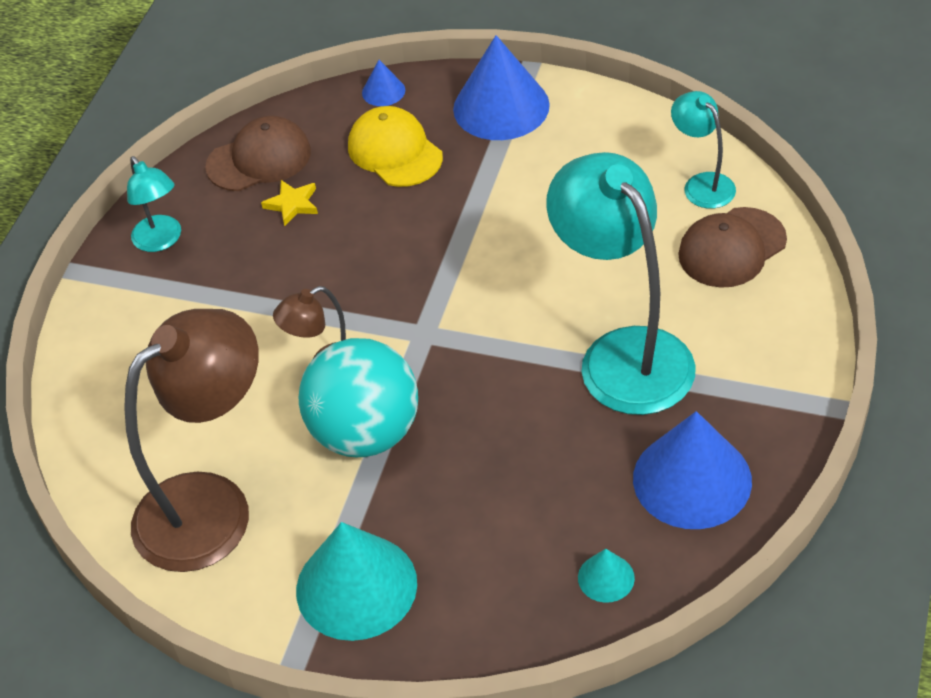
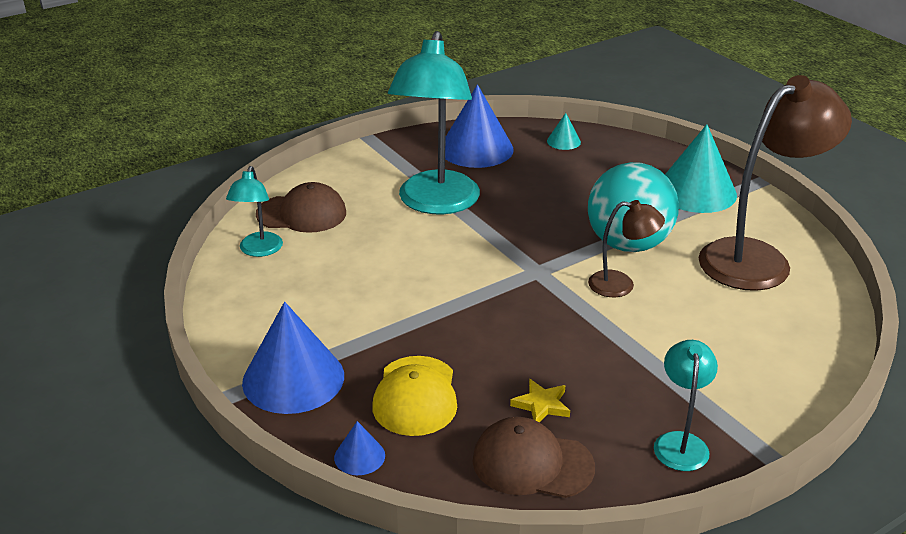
camera: 145 degrees left, 15 degrees down
(212, 505) = (758, 258): brown lamp -> brown lamp turned 150 degrees clockwise

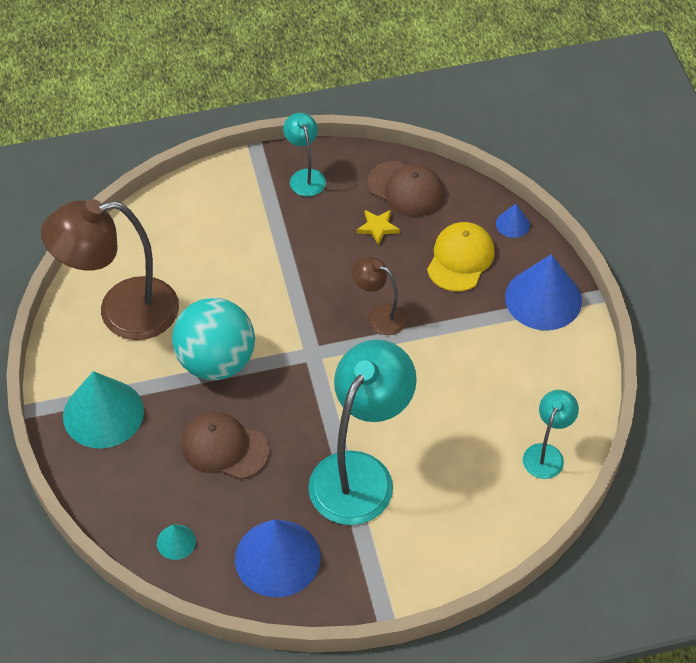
camera: 160 degrees left, 20 degrees up
(302, 214) = (495, 498): brown cap -> brown cap (224, 447)
(621, 285) = (254, 316): brown lamp -> brown lamp (379, 316)
(680, 442) = (305, 176): turquoise lamp -> turquoise lamp turned 135 degrees clockwise

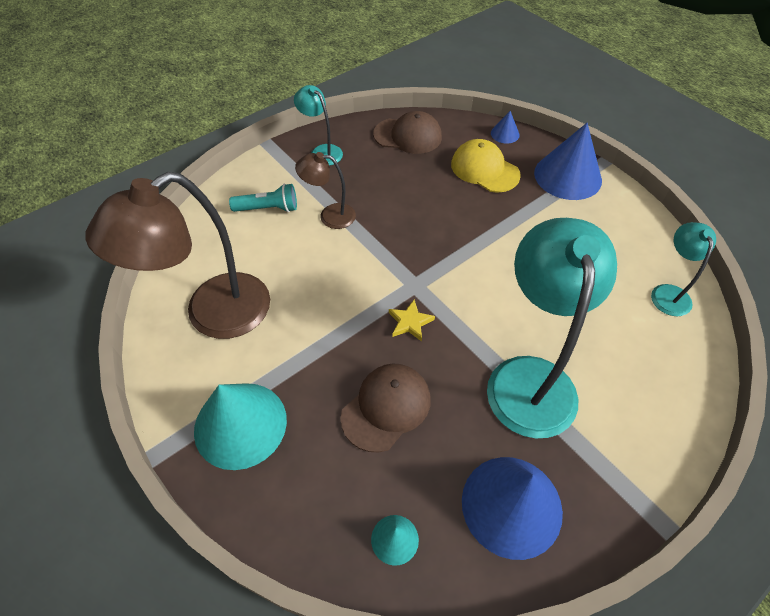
camera: 25 degrees left, 0 degrees up
(216, 361) = (330, 326): turquoise ball -> none
(219, 223) = (268, 208): none -> turquoise flashlight
(224, 447) = (386, 407): brown cap -> brown cap turned 135 degrees clockwise
(378, 227) = (404, 168): yellow star -> yellow star (410, 322)
(379, 316) = (451, 233): brown lamp -> brown lamp (330, 216)
(460, 259) = (484, 169): yellow cap -> yellow cap turned 45 degrees counterclockwise

